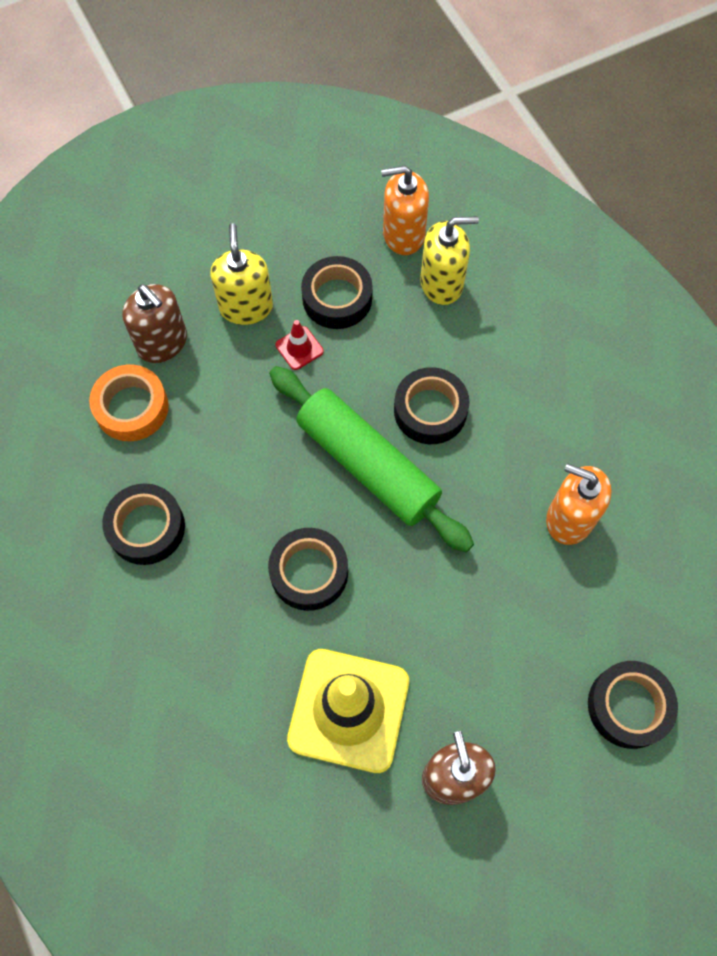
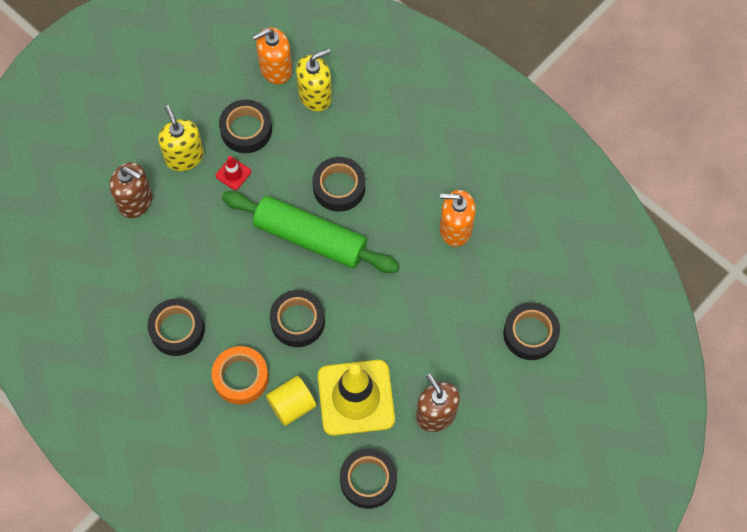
camera: 20 degrees left, 0 degrees up
(131, 407) = (133, 253): orange tape -> orange tape (241, 377)
(257, 688) = (292, 405): none -> yellow cylinder
(322, 840) = (368, 480): none -> black tape

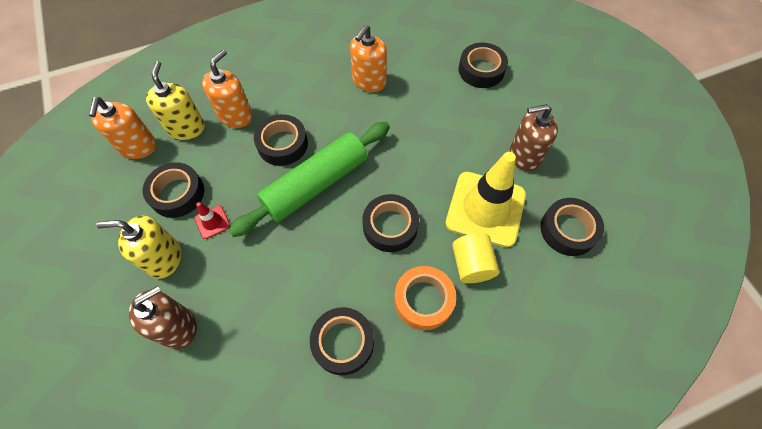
camera: 65 degrees left, 5 degrees down
(350, 129) = (235, 116): none -> orange soap dispenser

